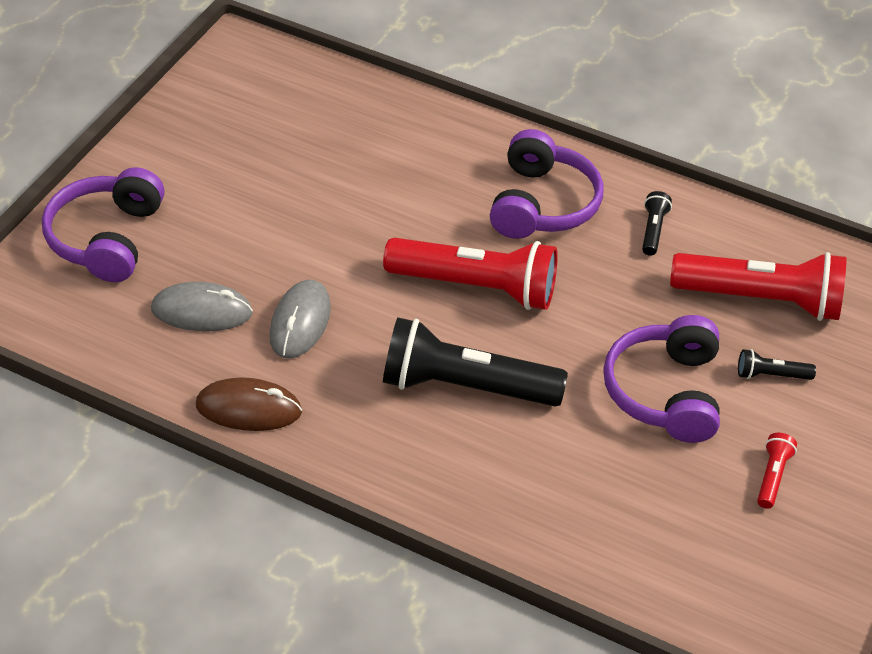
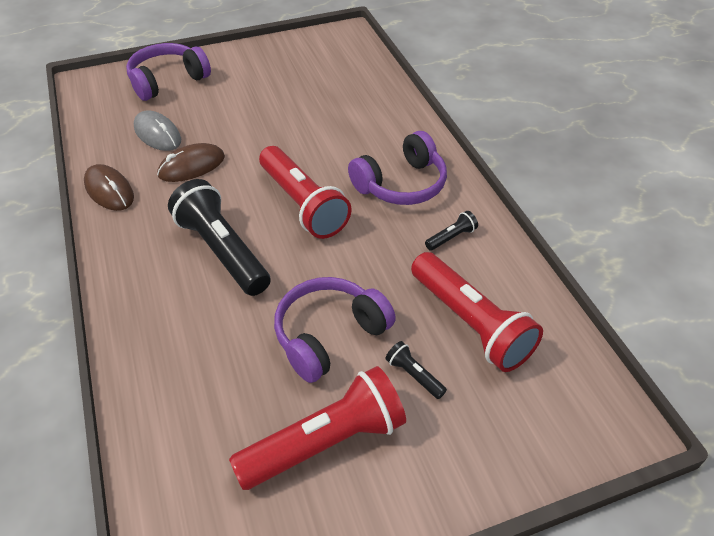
camera: 45 degrees right, 0 degrees up
(300, 322) = (192, 166): grey mouse -> brown mouse
(772, 476) = (325, 442): red flashlight -> red flashlight, size x2.35

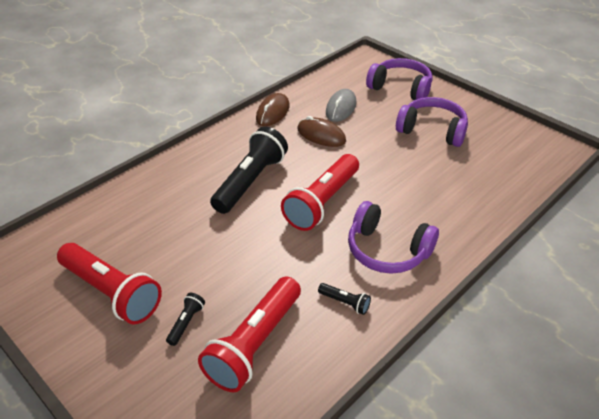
camera: 65 degrees right, 5 degrees down
(329, 335) = (202, 262): purple headphones -> purple headphones (432, 130)

